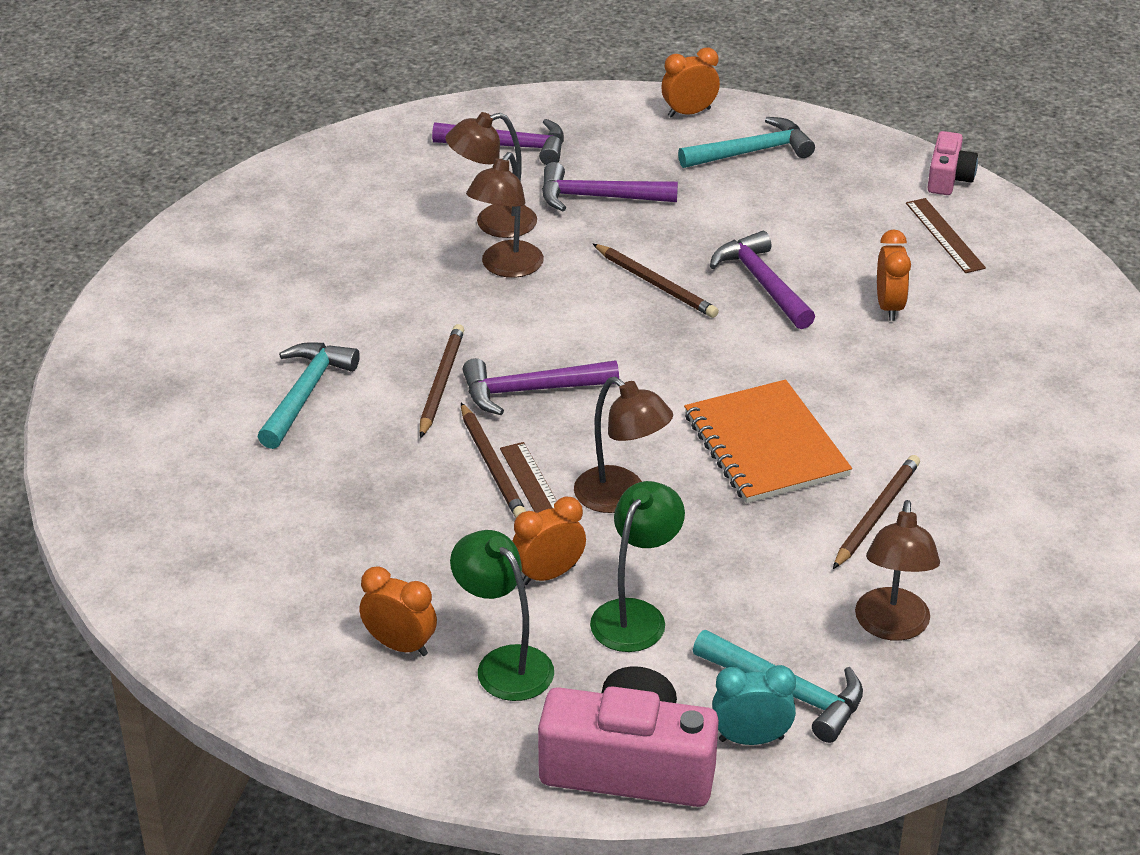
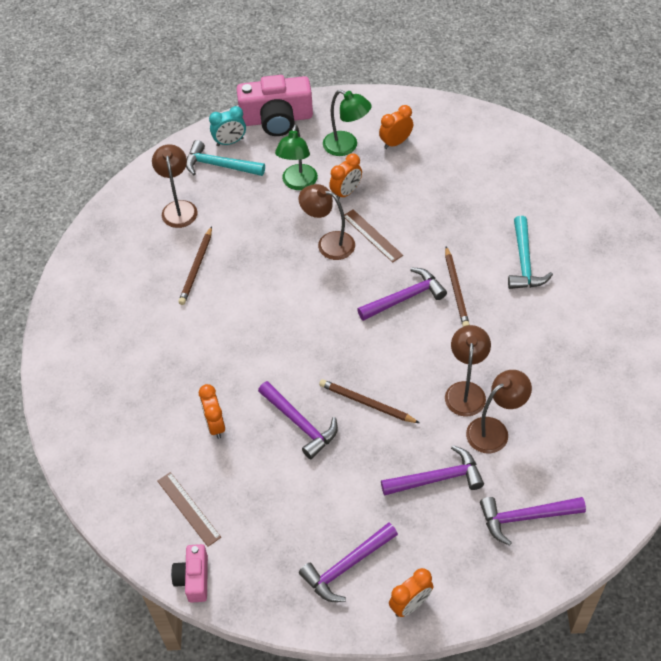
camera: 165 degrees right, 15 degrees up
(400, 645) = (395, 143): orange clock -> orange clock turned 135 degrees clockwise
(492, 465) = (401, 244): brown pencil -> none
(752, 152) = (346, 566): turquoise hammer -> purple hammer
(765, 445) = (264, 296): orange notebook -> none

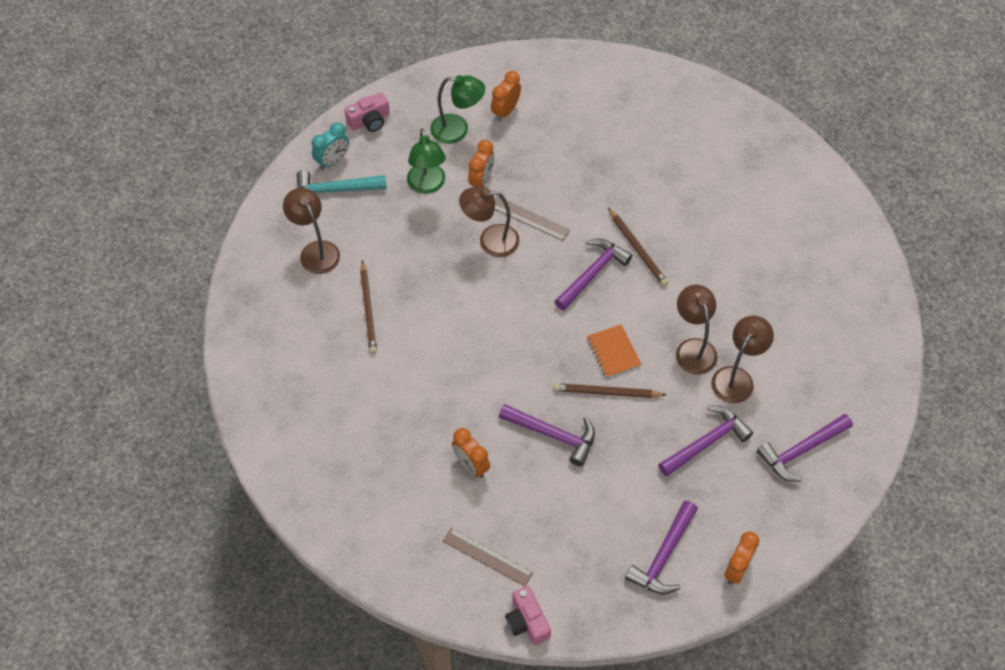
camera: 25 degrees left, 5 degrees up
(277, 119) = (369, 121): pink camera -> pink camera, size x0.54
(390, 370) = (613, 352): none -> orange notebook
(524, 262) = (688, 200): turquoise hammer -> none

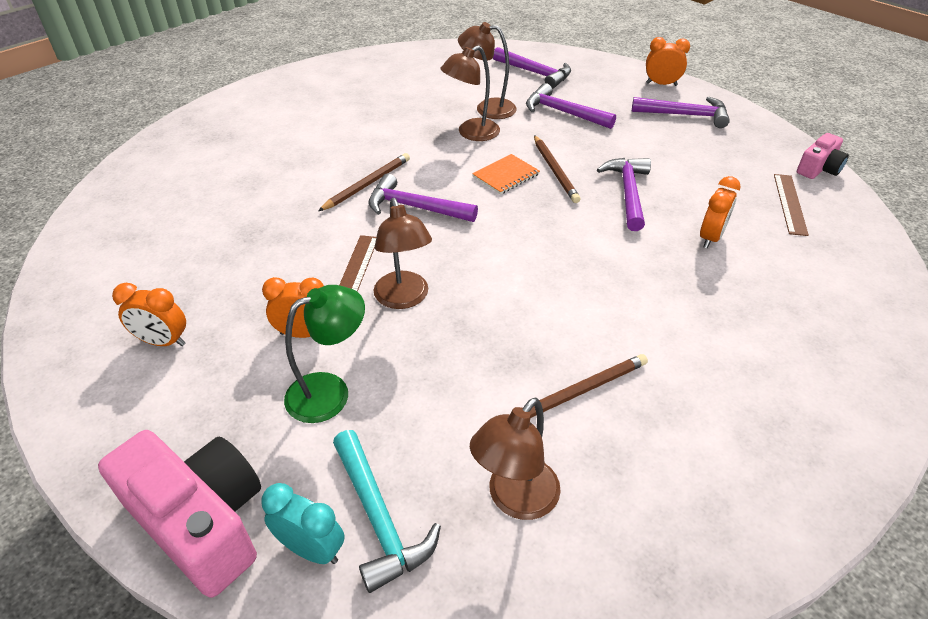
camera: 110 degrees left, 15 degrees down
(369, 121) = (201, 521): pink camera -> pink camera, size x1.86
(457, 130) = (209, 387): green lamp -> none

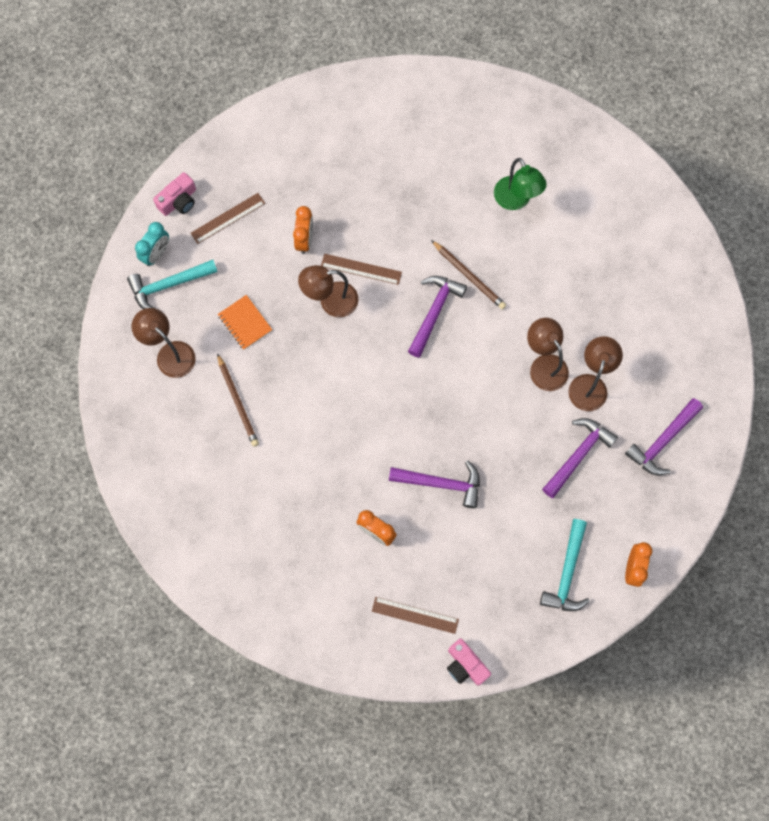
camera: 95 degrees right, 30 degrees up
(163, 342) = (306, 158): orange clock -> none
(201, 521) = (179, 201): pink camera -> pink camera, size x0.54
(251, 436) = (228, 218): none -> brown ruler
(330, 391) = (255, 258): green lamp -> green lamp (516, 200)
(506, 176) = (473, 387): orange notebook -> orange notebook (245, 323)
(555, 171) = (478, 429): brown pencil -> none
(685, 115) = (567, 573): purple hammer -> turquoise hammer

